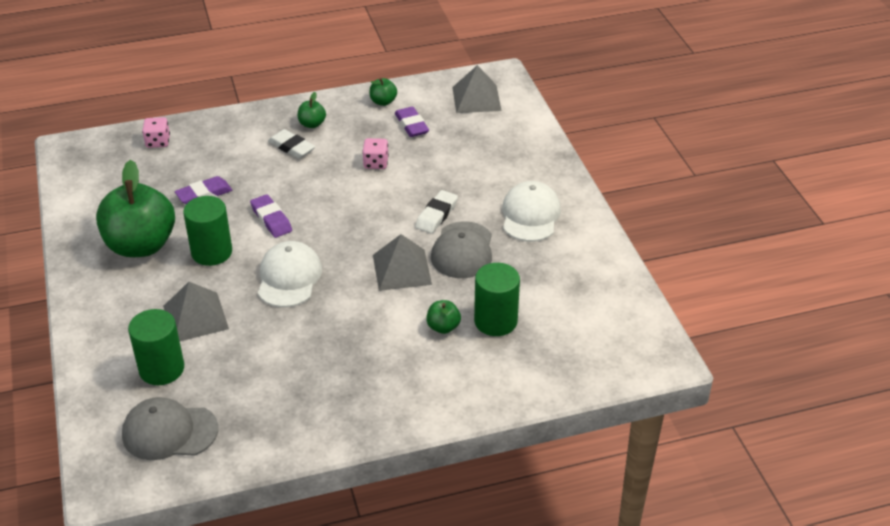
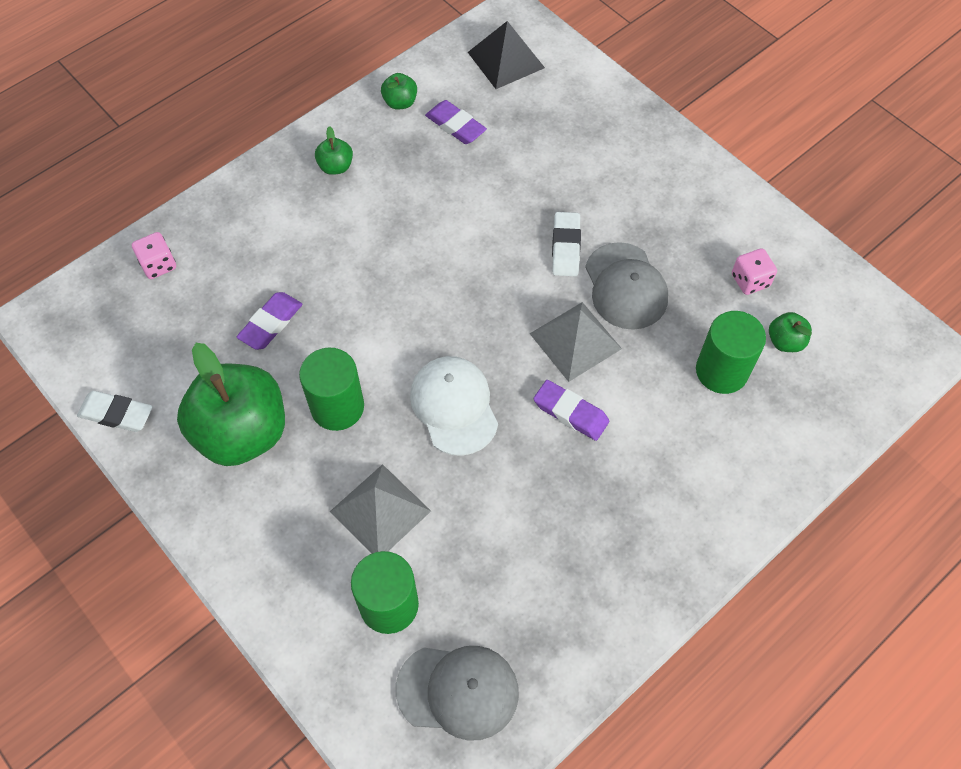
camera: 25 degrees left, 20 degrees up
(169, 432) = (458, 691): grey cap -> grey cap turned 150 degrees counterclockwise
(271, 219) = (378, 329): purple eraser -> purple eraser (570, 412)
(291, 147) = (333, 211): white eraser -> white eraser (116, 414)
(376, 163) = (449, 197): pink dice -> pink dice (750, 280)
(443, 327) = (671, 403): green apple -> green apple (785, 341)
(476, 98) = (505, 60): grey pyramid -> black pyramid
(530, 215) = (668, 207): white cap -> none

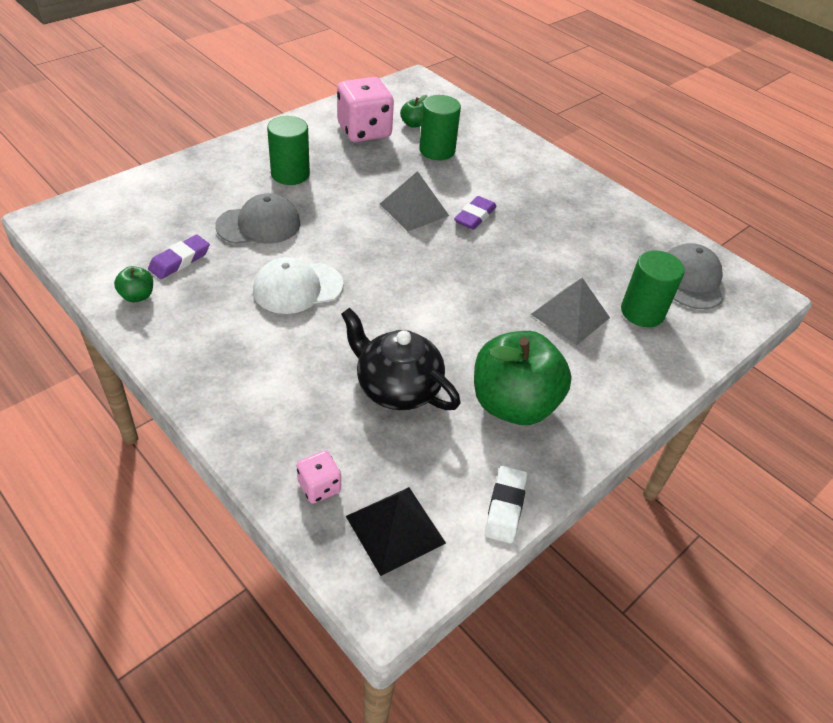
camera: 95 degrees left, 15 degrees down
(271, 323) = (397, 388): purple eraser -> black teapot
(336, 167) = (210, 343): green apple -> none
(337, 407) = (481, 341): green cylinder -> green cylinder (290, 174)
(454, 406) = (475, 273): white cap -> white cap (297, 288)
(505, 60) = (106, 226): black pyramid -> black pyramid (395, 529)
(566, 247) = (327, 207): white eraser -> none
(625, 286) = (366, 182): grey cap -> grey cap (259, 225)
(750, 280) = (364, 131): pink dice -> pink dice, size x2.05

